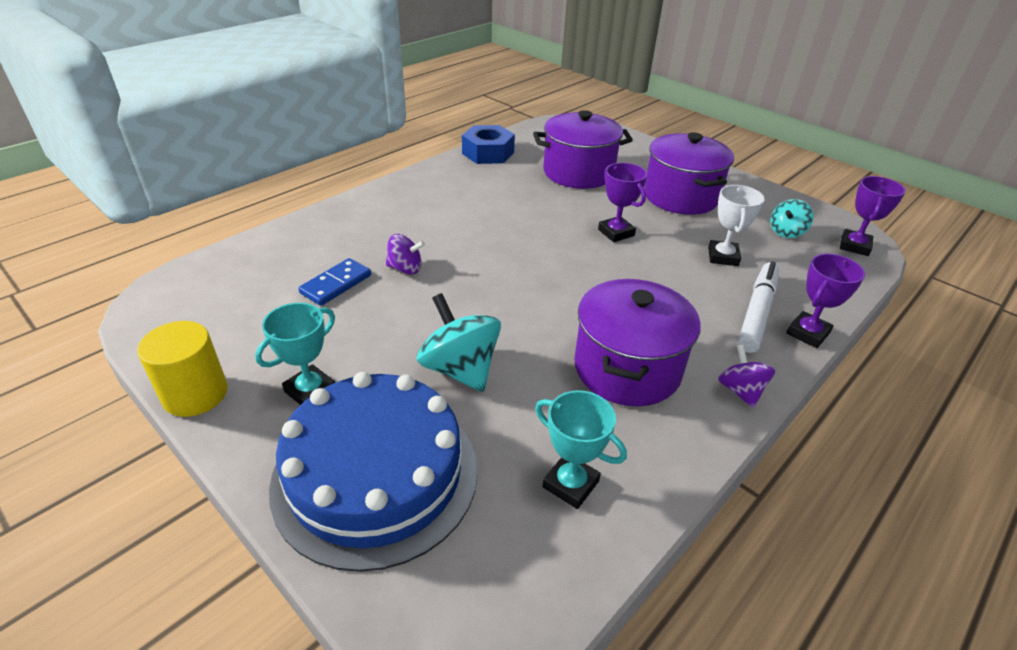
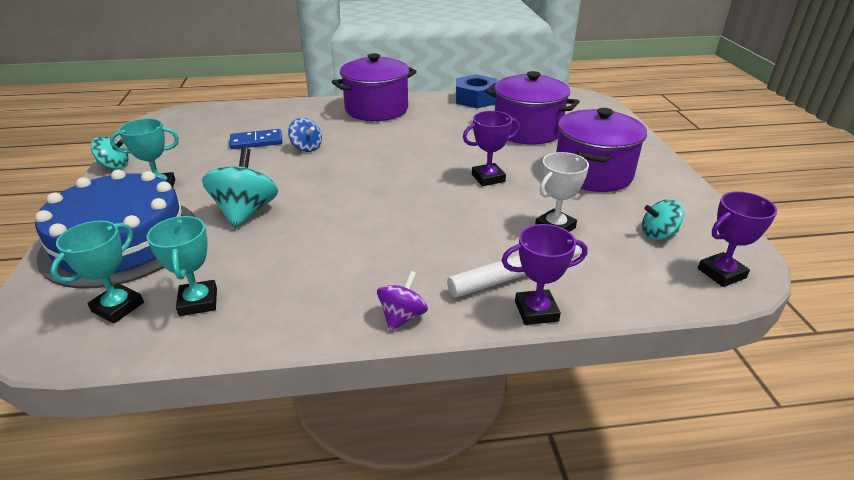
camera: 40 degrees right, 5 degrees down
(195, 394) = (114, 166): yellow cylinder -> turquoise spinning top
(405, 268) = (306, 147): purple spinning top -> blue spinning top
(503, 542) = (118, 307): none -> turquoise trophy
(616, 232) = (488, 178): purple trophy -> purple trophy turned 60 degrees clockwise
(627, 368) = (344, 261): purple pot -> purple pot (376, 109)

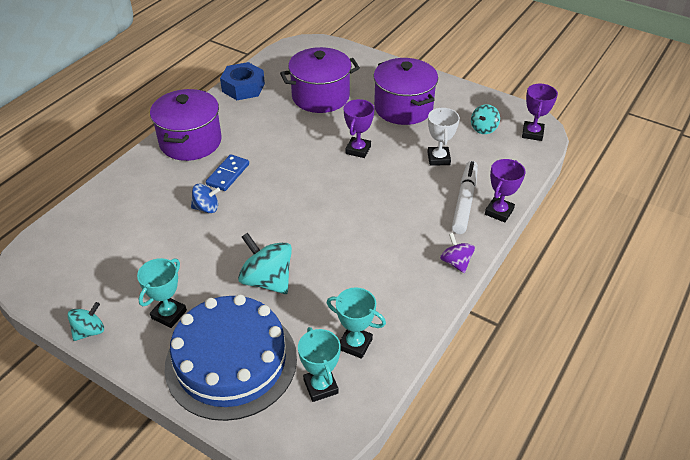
camera: 50 degrees left, 10 degrees up
(256, 141) = (158, 230): blue domino -> blue domino (228, 174)

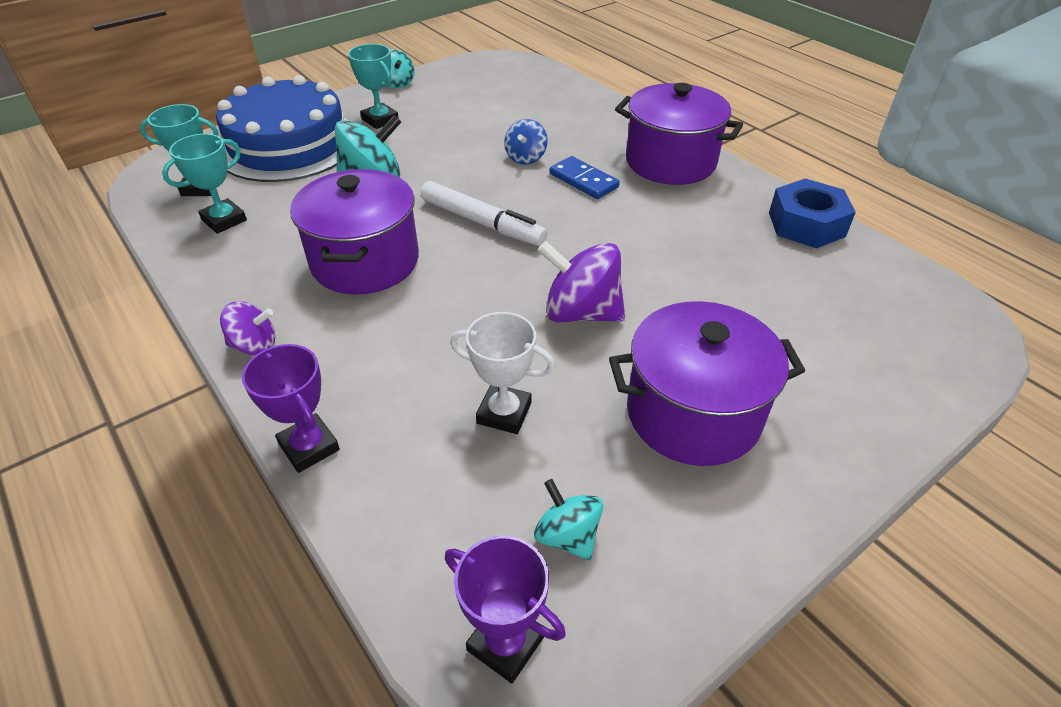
camera: 110 degrees right, 0 degrees up
(320, 97) = (761, 305): purple pot -> purple pot (365, 261)
(358, 150) = (581, 312): purple trophy -> purple spinning top
(464, 201) = (369, 407): white marker -> white marker (482, 222)

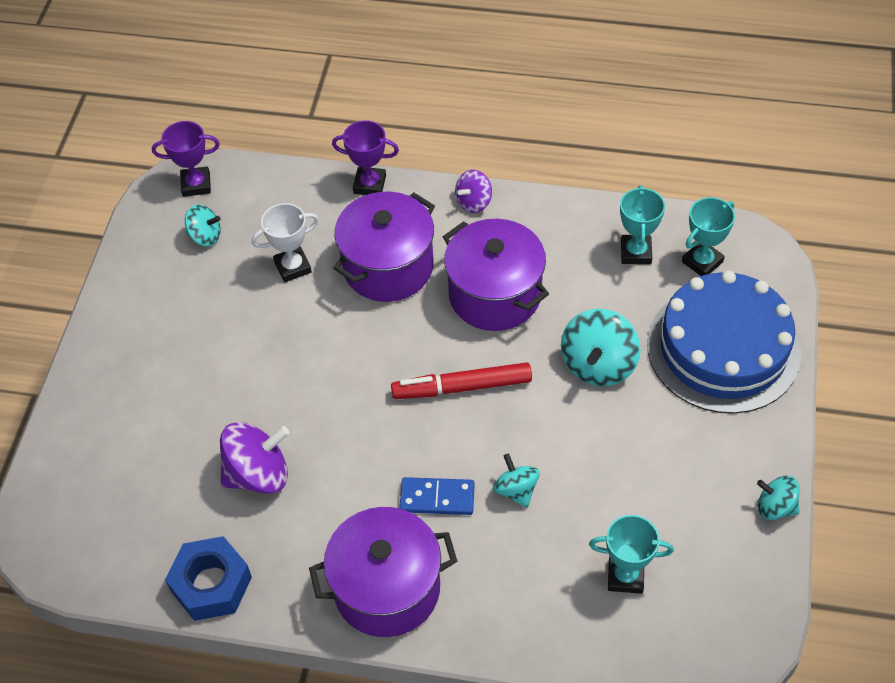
camera: 140 degrees right, 10 degrees up
(380, 120) = (703, 438): turquoise trophy -> turquoise trophy (625, 576)
(482, 222) = (462, 387): white marker -> red marker
(526, 158) = (516, 490): blue spinning top -> turquoise spinning top
(581, 312) = (312, 361): purple spinning top -> purple spinning top (258, 474)
(693, 413) = (189, 340): purple pot -> purple pot (388, 267)

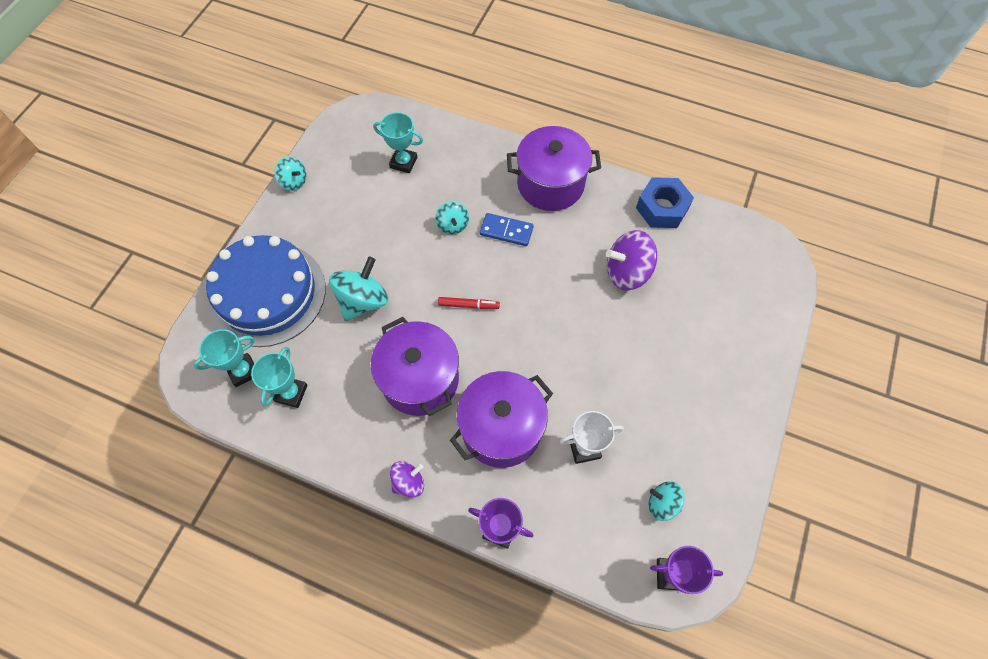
camera: 170 degrees left, 10 degrees up
(462, 387) = (468, 305): red marker -> red marker, size x0.58

